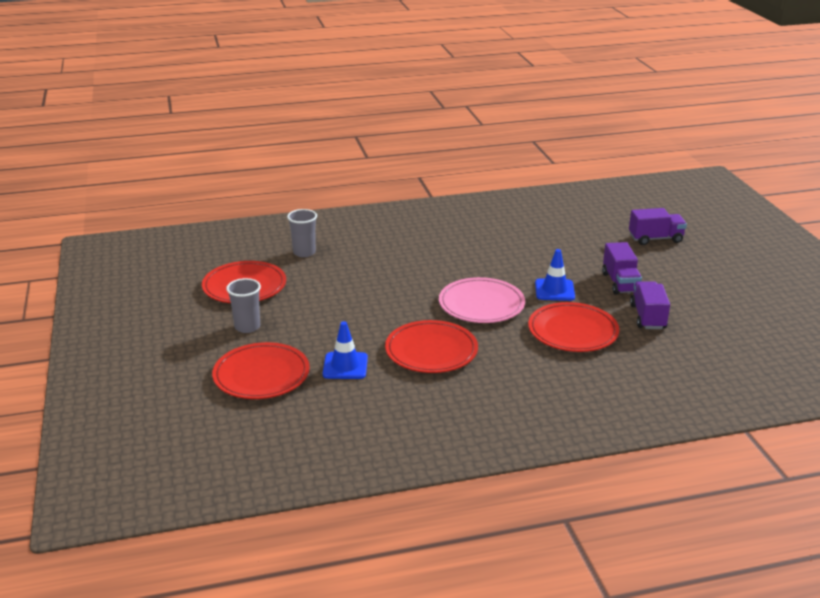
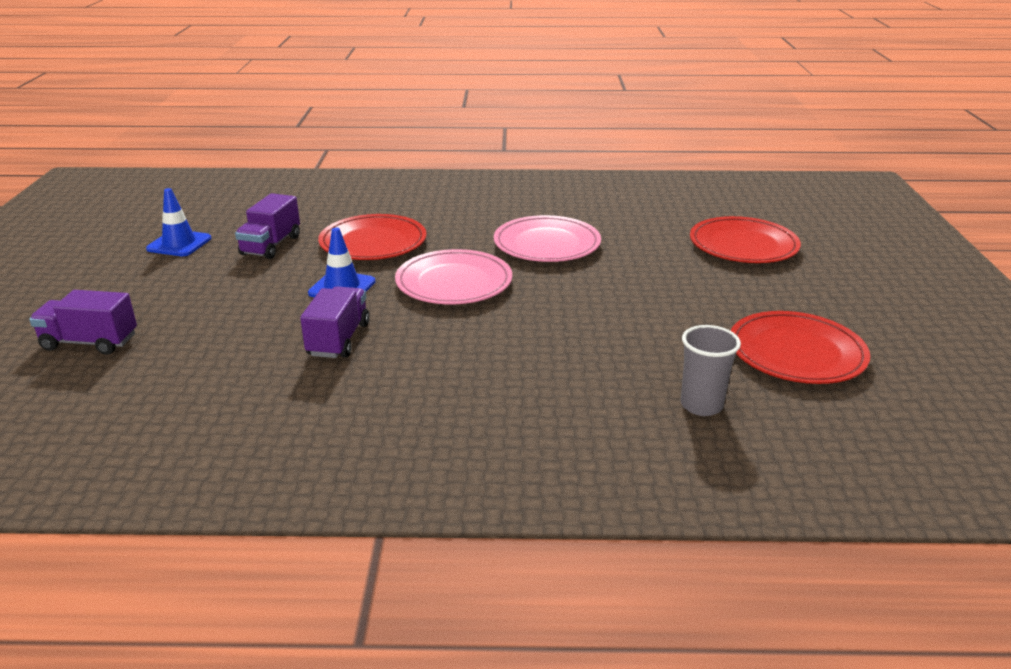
camera: 165 degrees left, 0 degrees up
(247, 327) = (774, 295): grey cup -> none
(345, 366) = (648, 242): blue traffic cone -> blue traffic cone (179, 244)
(431, 351) = (547, 244): red plate -> pink plate
(620, 283) = (245, 285): purple truck -> purple truck (338, 339)

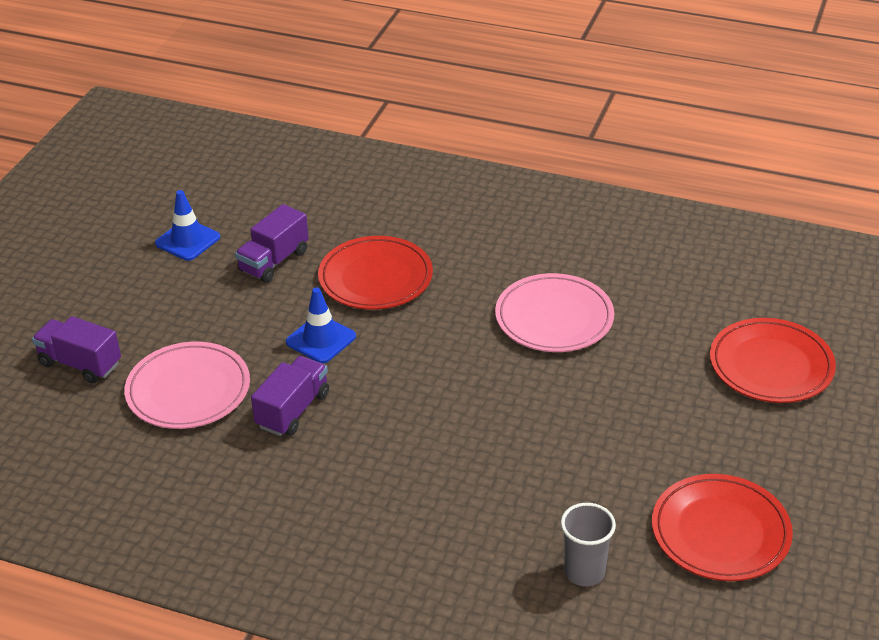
camera: 20 degrees right, 10 degrees up
(454, 283) = (431, 356): pink plate -> pink plate (188, 390)

